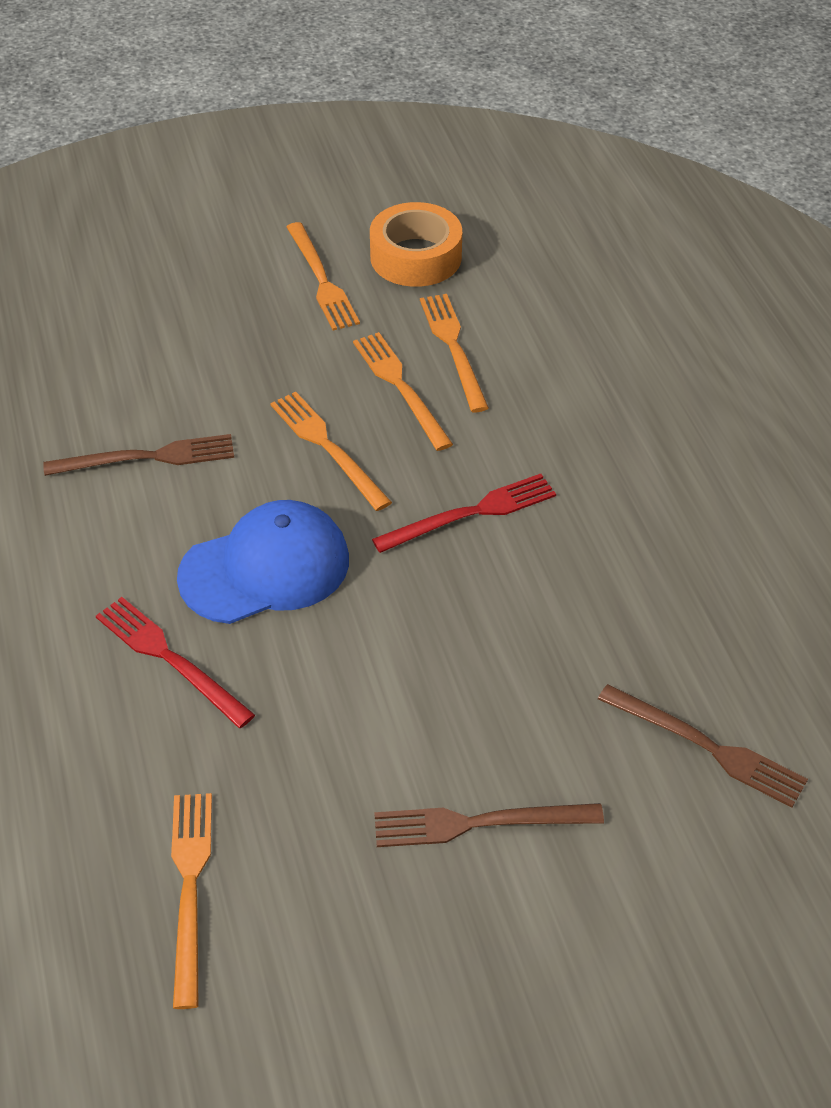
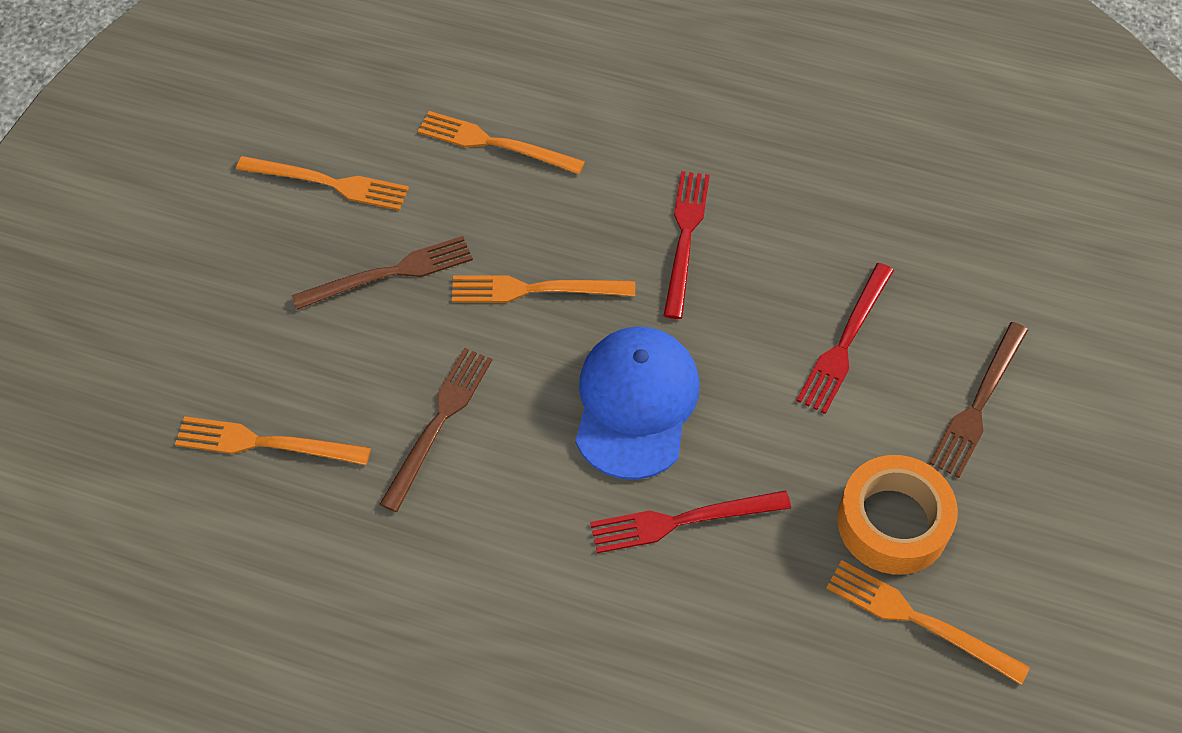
camera: 55 degrees left, 10 degrees up
(400, 387) = (509, 203): orange fork -> orange fork (265, 443)
(416, 257) = (362, 105): orange tape -> orange tape (892, 522)
(459, 683) = (845, 342): none -> red fork
(707, 747) = (1001, 234): brown fork -> brown fork (390, 273)

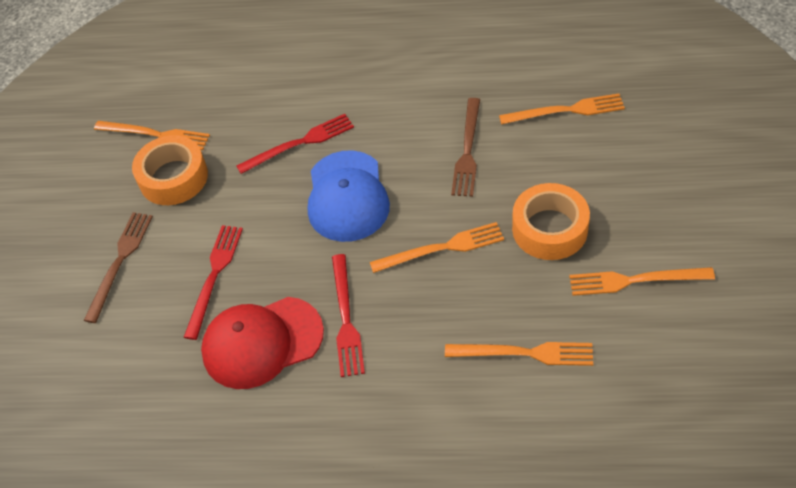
camera: 170 degrees right, 5 degrees down
(390, 273) = (549, 229): brown fork -> orange tape
(795, 239) = (262, 342): none -> red cap

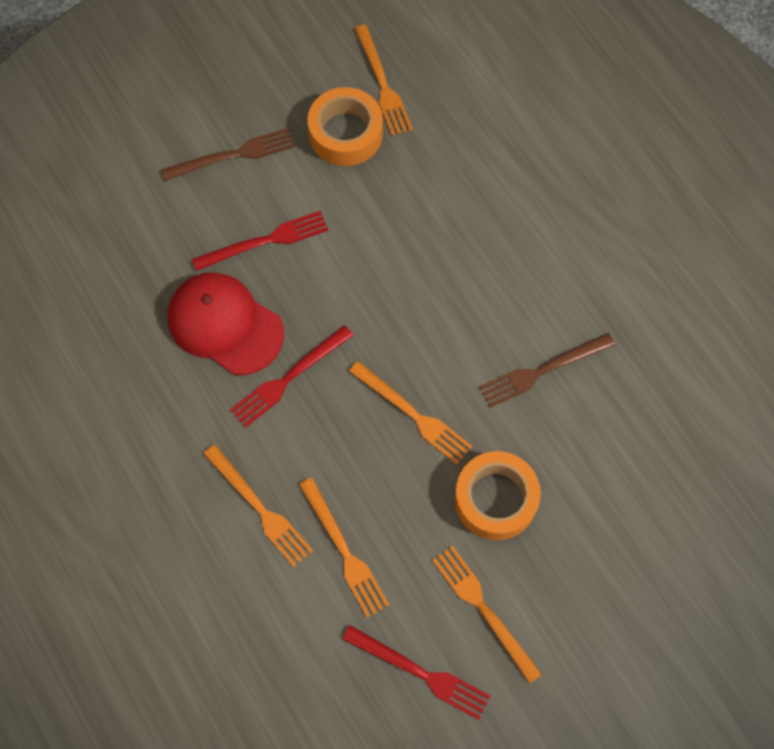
camera: 50 degrees right, 15 degrees up
(299, 143) = (453, 214): red fork -> red fork (420, 673)
(347, 196) = (419, 296): blue cap -> none
(566, 110) = (656, 436): orange fork -> orange fork (260, 508)

